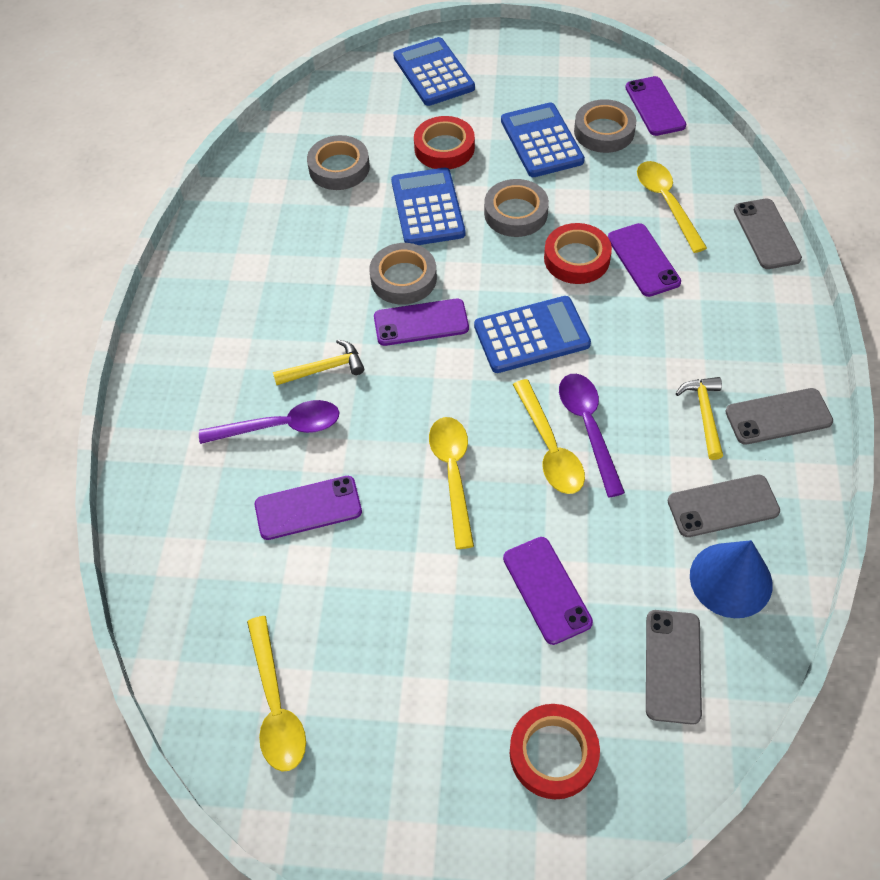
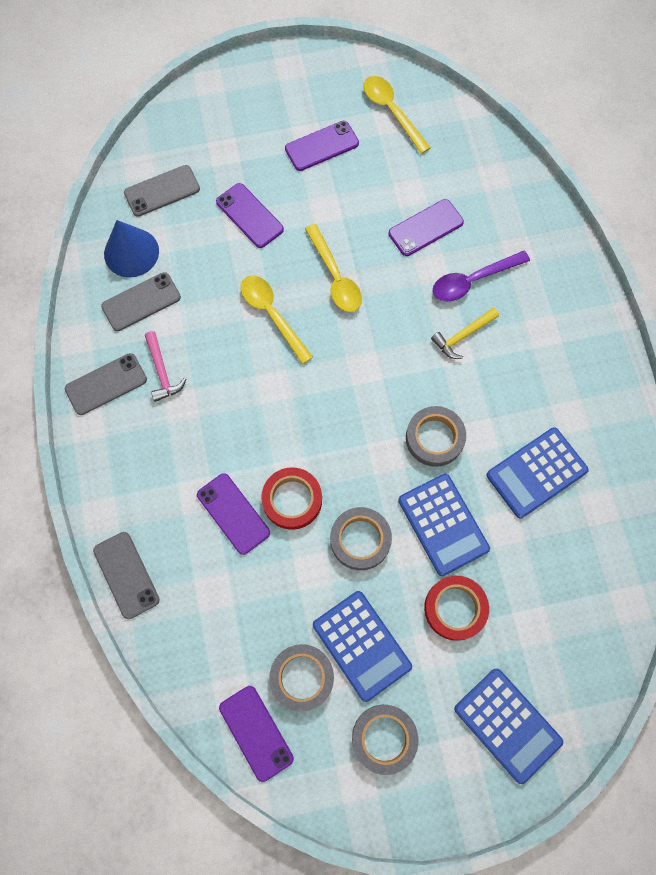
camera: 160 degrees right, 15 degrees up
(339, 168) = (546, 553): grey tape -> grey tape (384, 738)
(421, 322) = (403, 397): purple phone -> purple phone (322, 146)
(531, 335) = (310, 409): blue calculator -> blue calculator (536, 473)
(553, 753) = (224, 128): red tape -> none
(588, 428) = (247, 338): purple spoon -> none
(666, 203) = (223, 590): yellow spoon -> none
(673, 666) = (162, 191): grey phone -> grey phone turned 75 degrees clockwise
(704, 414) = (162, 372): yellow hammer -> pink hammer

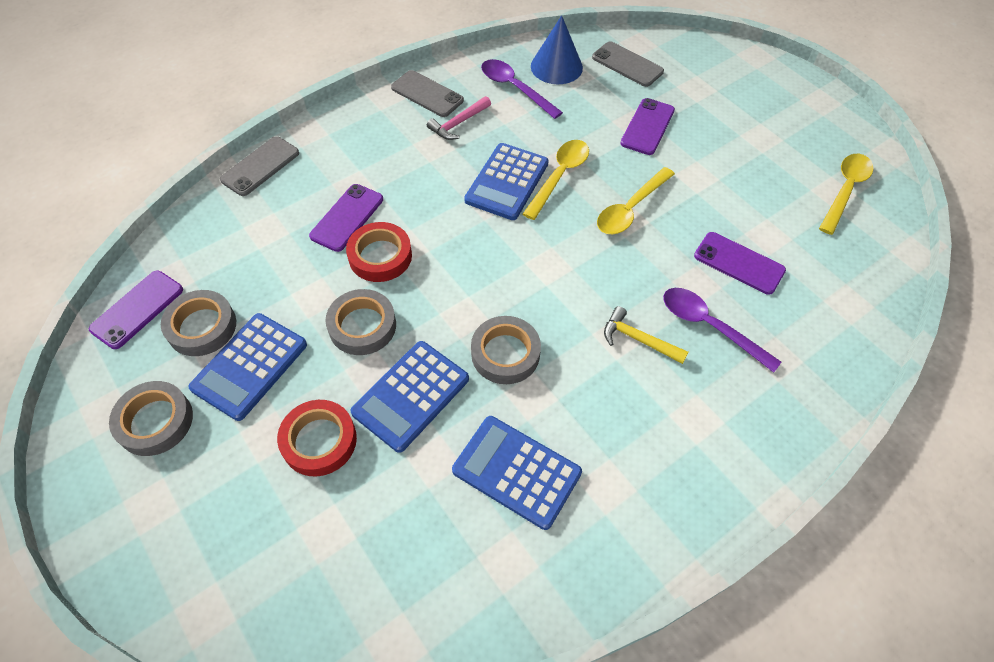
camera: 65 degrees right, 15 degrees down
(141, 302) = (515, 88): grey phone -> purple spoon
(322, 146) = (760, 151): purple phone -> none
(507, 725) = (198, 544): blue calculator -> blue calculator (507, 182)

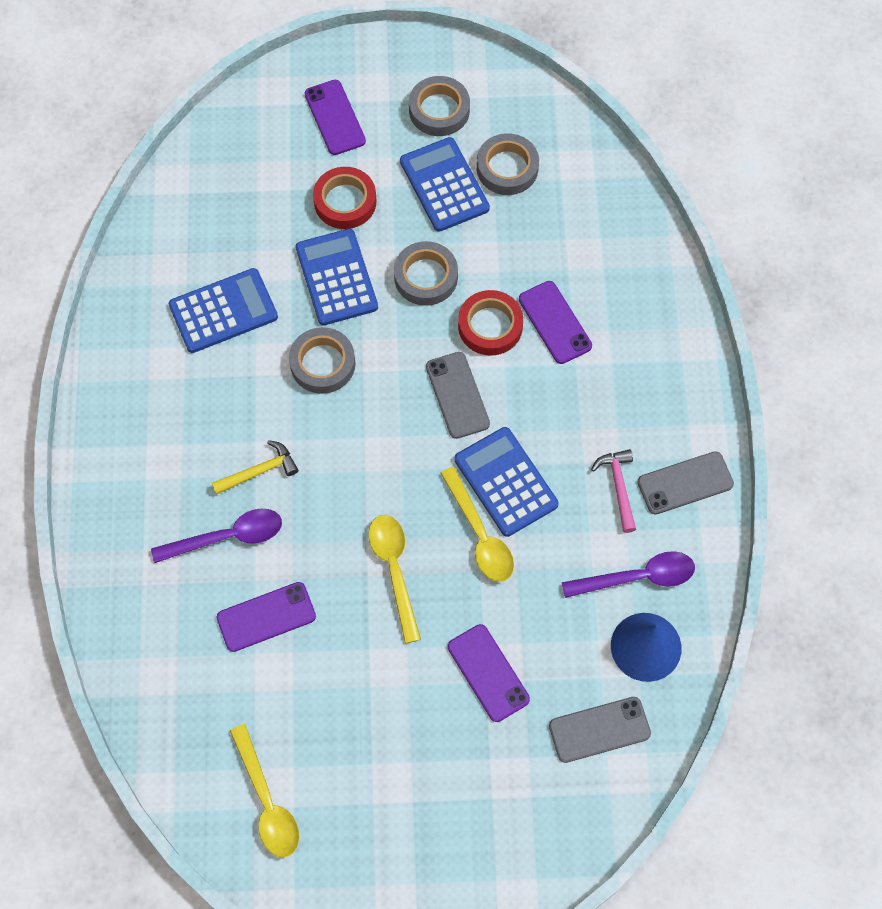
camera: 125 degrees right, 10 degrees up
(137, 309) = (557, 132): purple phone -> purple phone (335, 117)
(260, 166) = (672, 282): grey phone -> grey phone (457, 395)

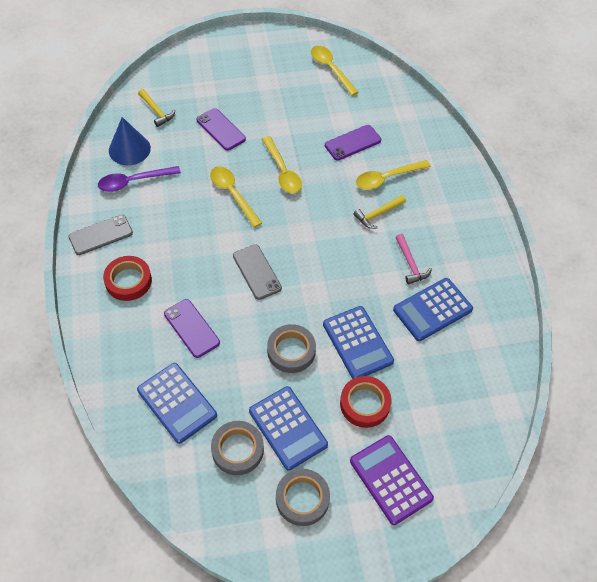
camera: 170 degrees right, 10 degrees down
(227, 537) = (387, 178): purple spoon -> yellow spoon
(322, 363) = (353, 282): grey tape -> none
(335, 117) = (390, 479): purple phone -> purple calculator
(490, 326) = (239, 320): red tape -> red tape (128, 281)
(505, 482) = (219, 224): blue calculator -> blue calculator (177, 403)
(599, 730) = (156, 111): grey phone -> yellow hammer
(618, 487) = (145, 228): pink hammer -> pink hammer (410, 264)

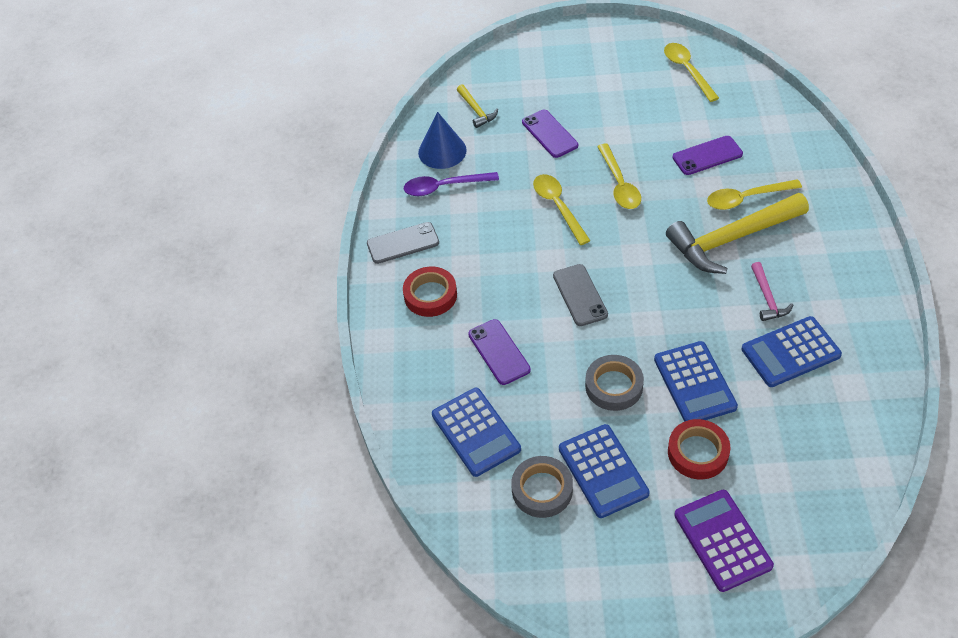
camera: 15 degrees right, 5 degrees down
(302, 499) = (614, 551): grey tape -> none
(378, 214) = (731, 239): yellow hammer -> yellow hammer, size x2.16

